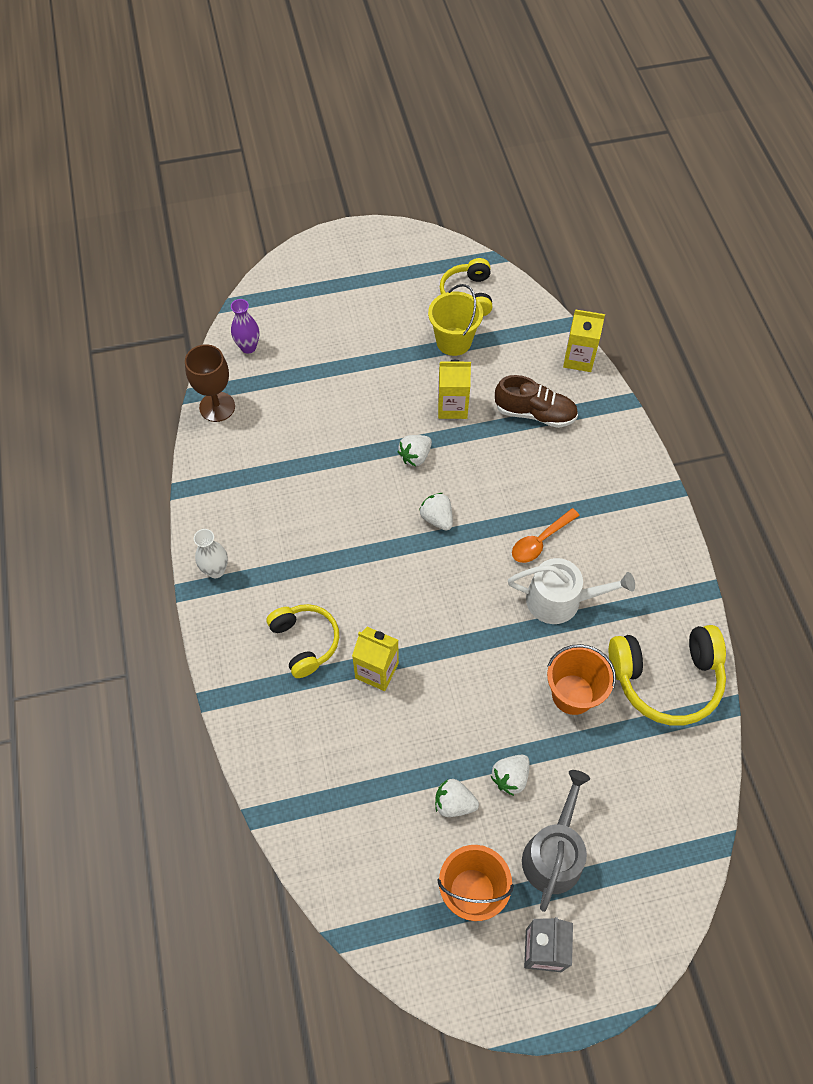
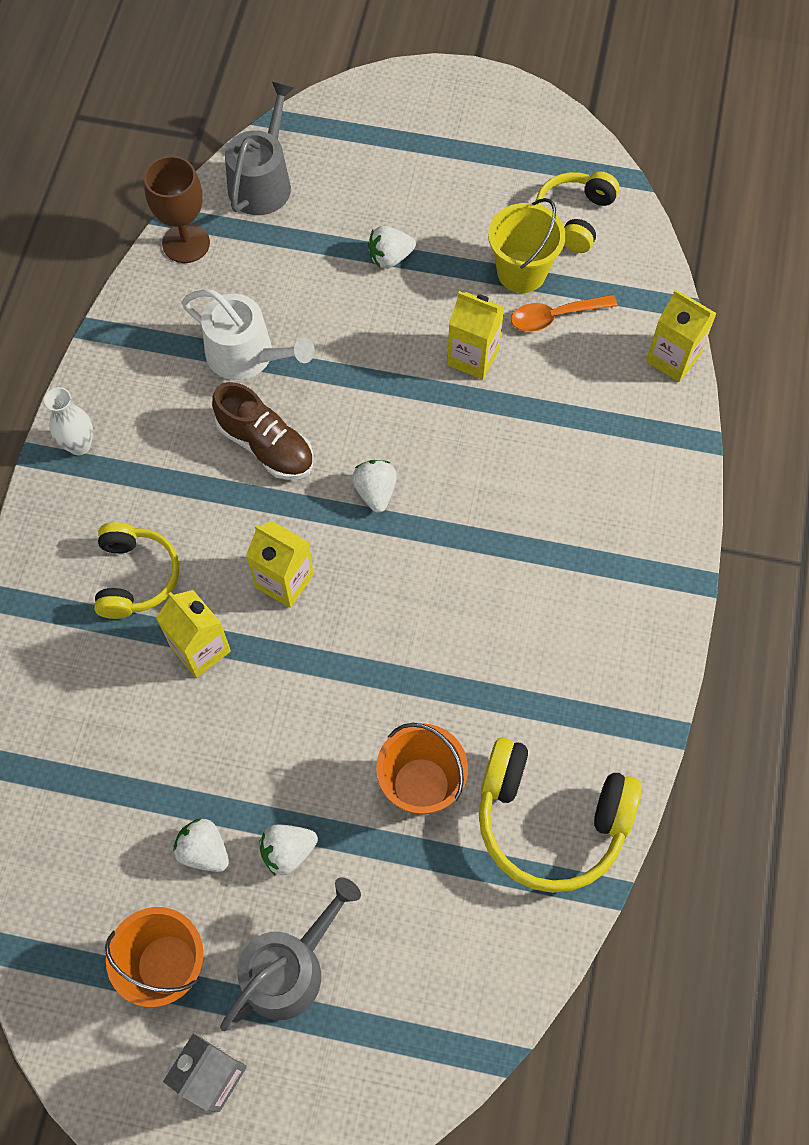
camera: 25 degrees right, 5 degrees up
(248, 347) = (262, 182): purple vase -> grey watering can
(408, 601) = (284, 581): none -> yellow carton
(415, 456) = (391, 402): white strawberry -> white strawberry (390, 258)
(535, 413) = (574, 408): brown shoe -> brown shoe (266, 446)
(540, 541) = (488, 575): orange spoon -> orange spoon (555, 316)
(560, 600) = (472, 661): white watering can -> white watering can (247, 355)

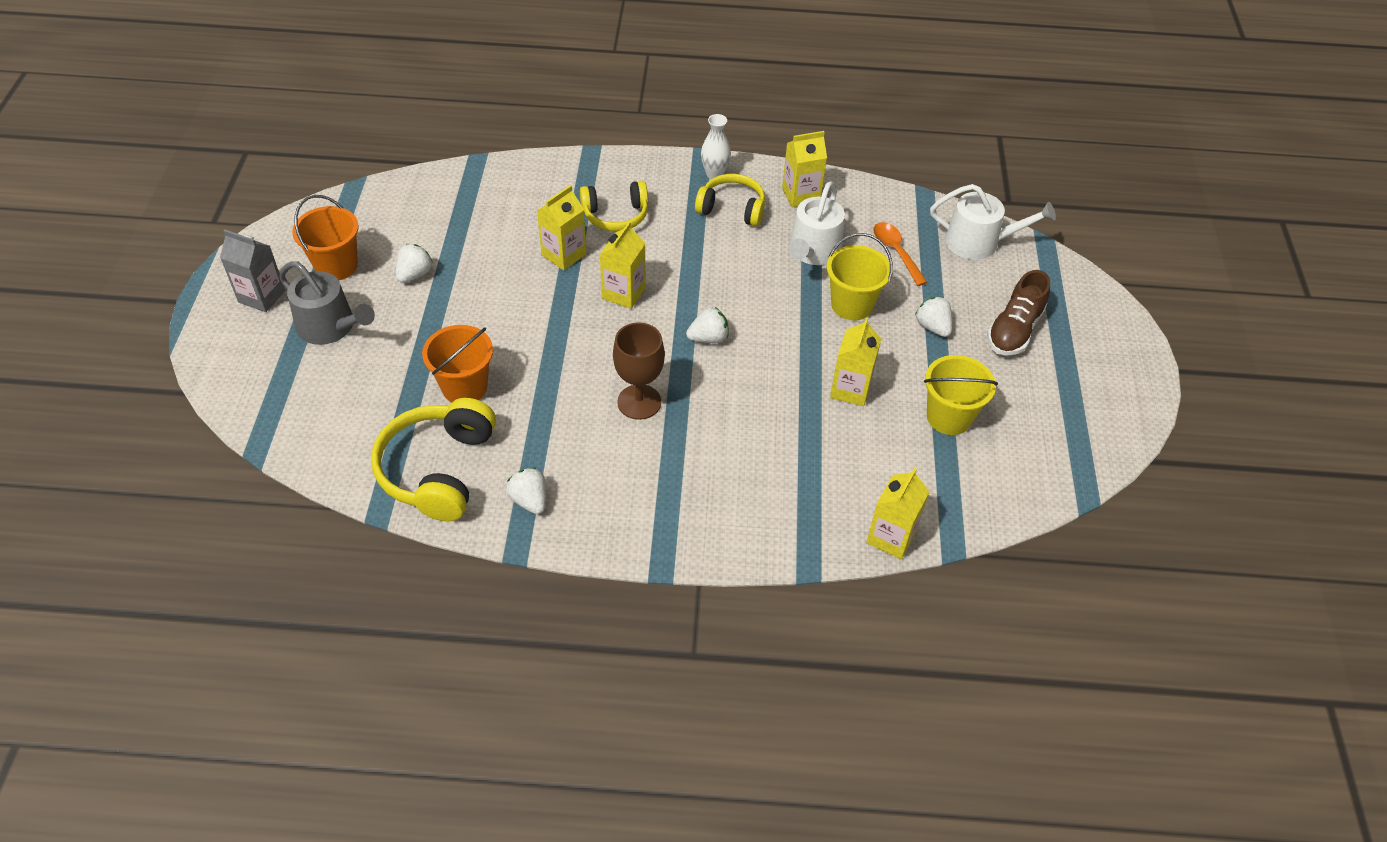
camera: 80 degrees right, 15 degrees down
(142, 351) = (801, 195): none -> yellow carton
(186, 243) = (904, 206): brown goblet -> brown goblet (639, 402)
(262, 182) = (979, 242): grey watering can -> white watering can
(266, 446) = (736, 270): brown shoe -> brown shoe (1014, 330)
(288, 851) = (413, 317): white strawberry -> white strawberry (529, 500)
(343, 331) = (852, 305): none -> yellow bucket
(555, 316) = (909, 444): orange spoon -> orange spoon (896, 252)
(574, 217) = (1023, 452): yellow headphones -> yellow headphones (732, 208)

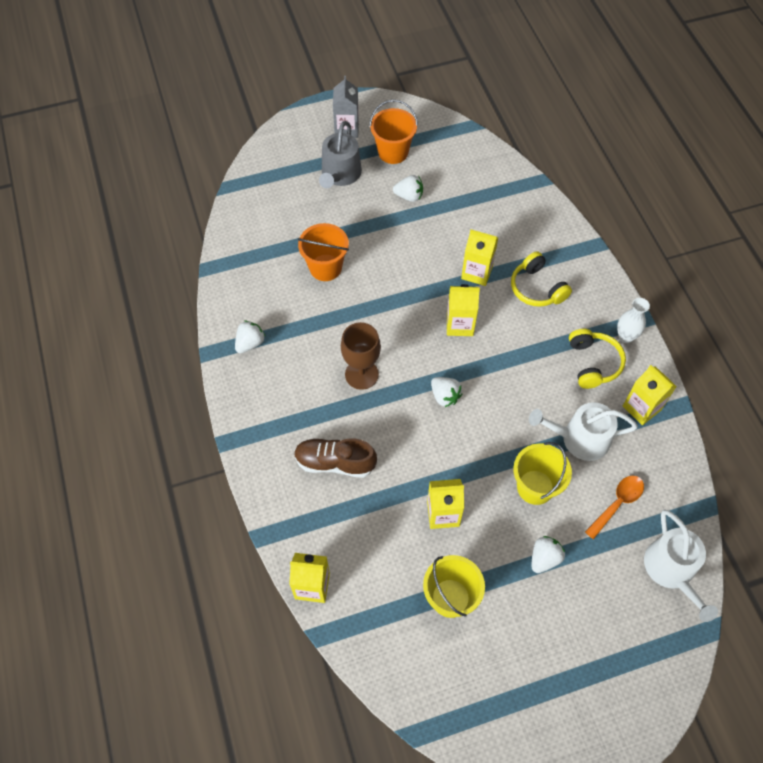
camera: 70 degrees right, 10 degrees up
(438, 469) = (253, 283): yellow headphones -> none
(1014, 330) = (577, 628): brown shoe -> brown shoe (335, 462)

